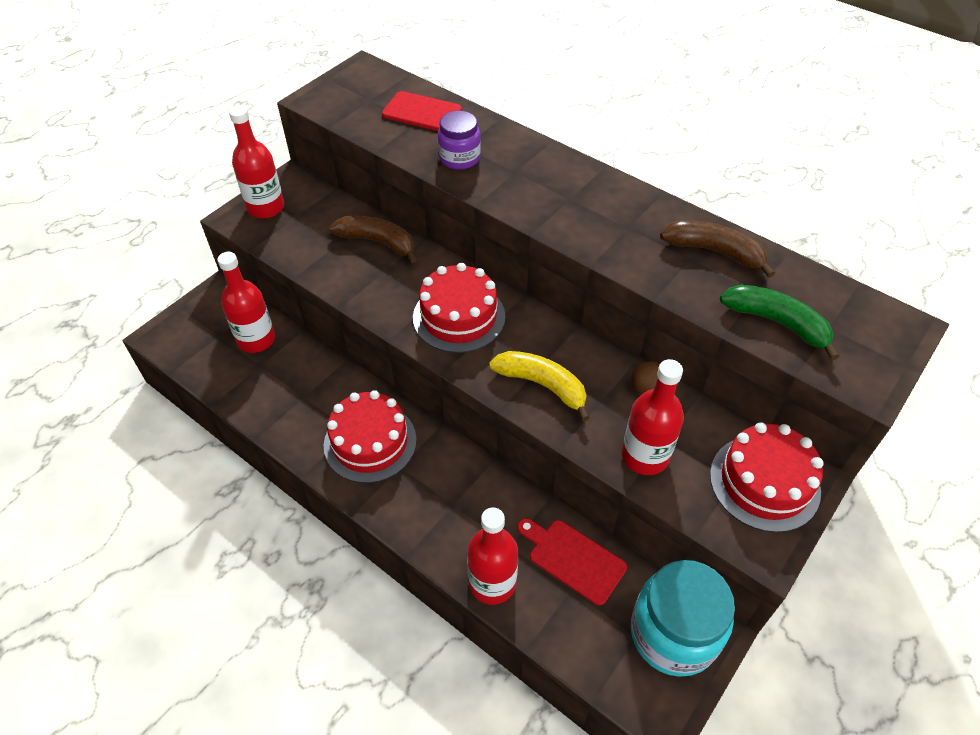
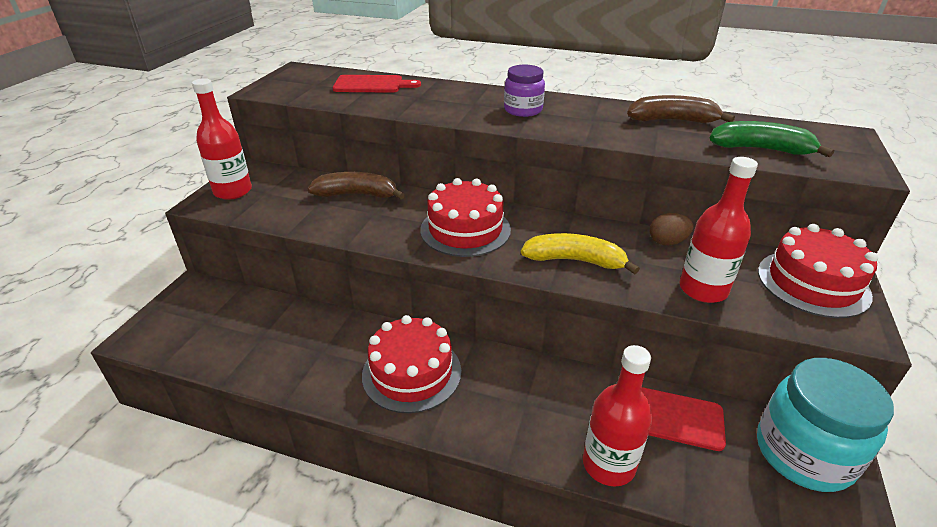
camera: 20 degrees left, 15 degrees down
(256, 340) = (250, 316): red bottle -> none
(459, 158) = (420, 103): purple jar -> purple jar (523, 110)

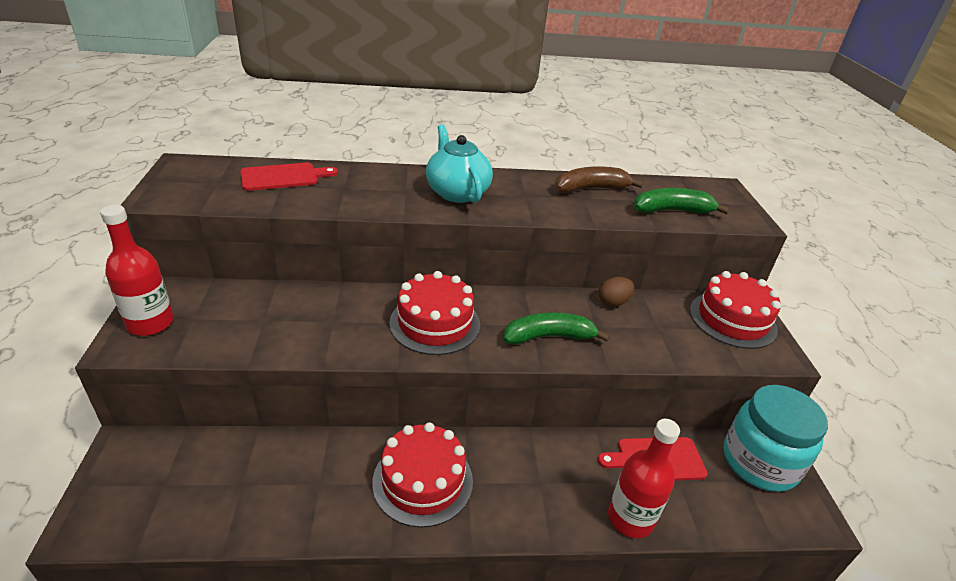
camera: 25 degrees left, 0 degrees up
(357, 195) = (302, 303): brown banana -> none
(523, 110) = (457, 192): purple jar -> turquoise teapot
(575, 261) = (549, 337): yellow banana -> green banana
(703, 289) = (660, 343): red bottle -> none

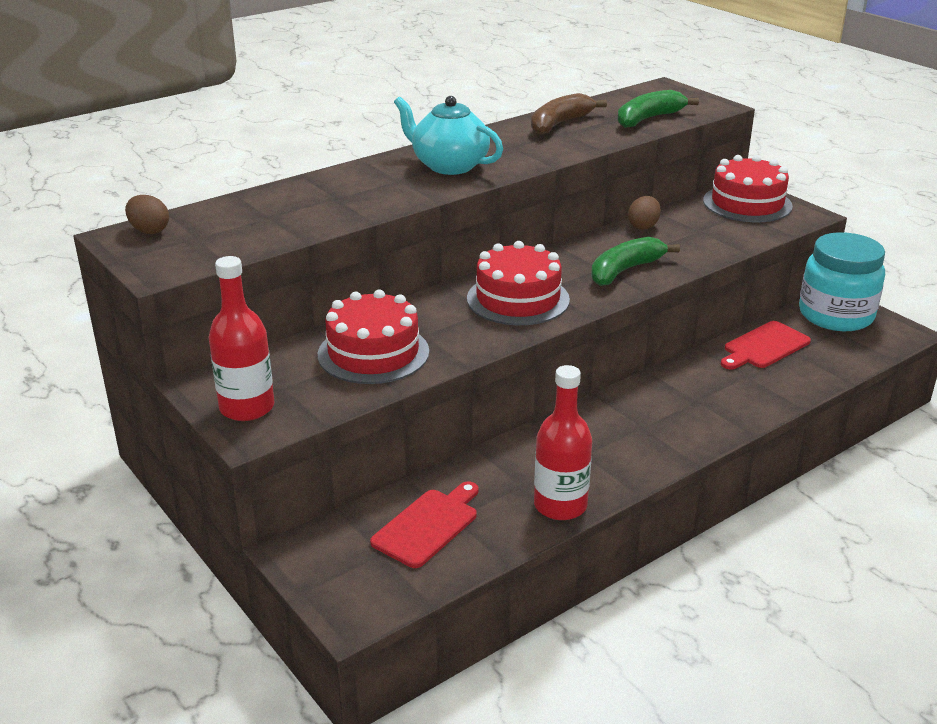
camera: 30 degrees left, 5 degrees down
(201, 167) = (149, 231): none -> brown egg
(283, 177) = (257, 210): red cutting board -> red cutting board (428, 525)
(422, 481) = (605, 443): red cake -> red cake (373, 353)
(630, 518) = (786, 390): red bottle -> red bottle (560, 505)

